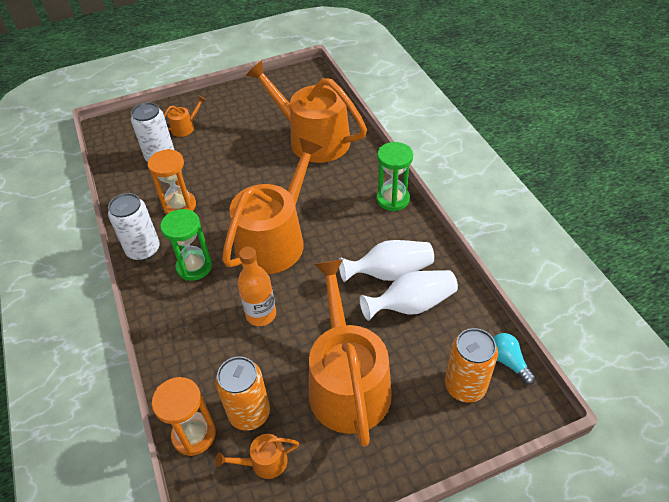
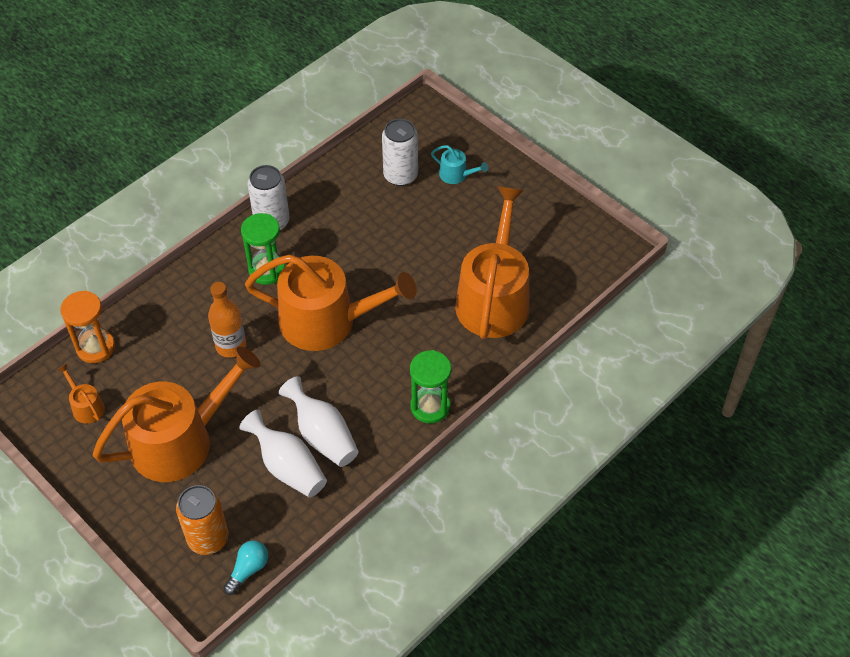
camera: 65 degrees right, 5 degrees up
(179, 206) = (339, 223): orange hourglass -> none
(185, 127) = (456, 175): orange watering can -> turquoise watering can
(249, 413) = (127, 378): orange can -> none

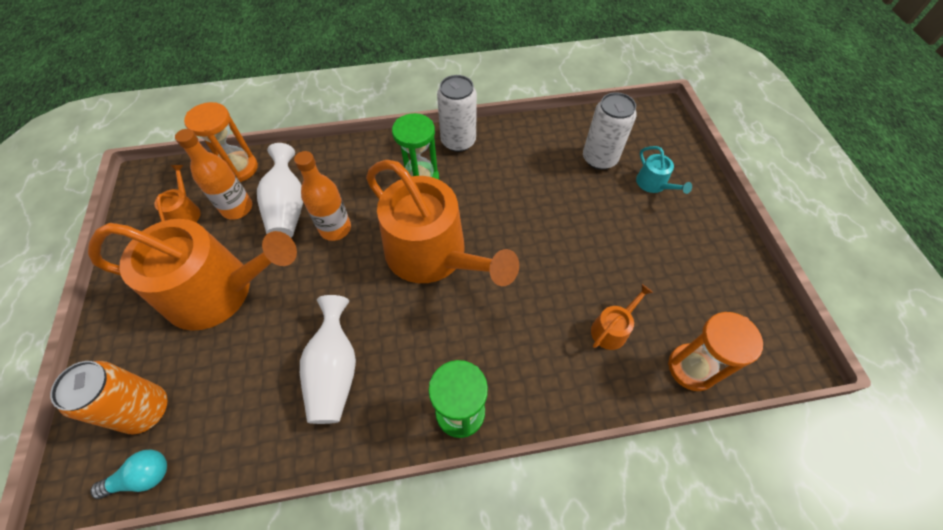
camera: 35 degrees right, 5 degrees up
(129, 378) = (237, 208): none -> orange bottle
(288, 467) = (277, 383): white vase -> white vase (288, 207)
(494, 298) = (612, 329): orange watering can -> orange watering can, size x0.40
(560, 293) = (691, 368): none -> orange hourglass

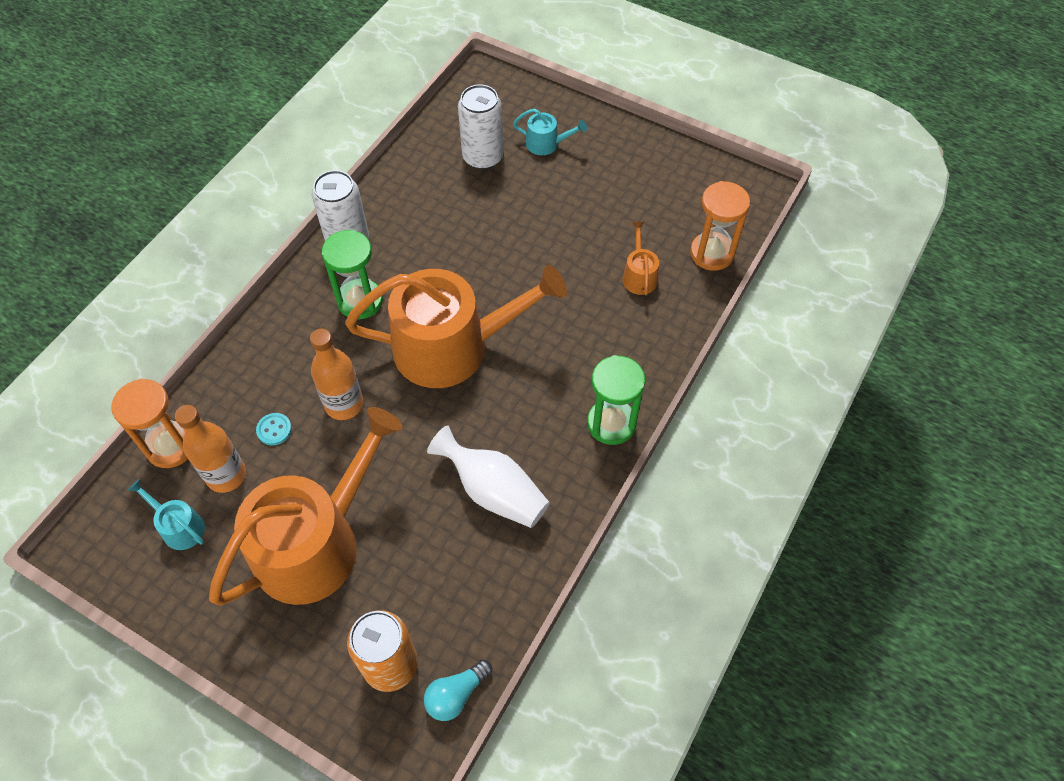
camera: 50 degrees left, 0 degrees up
(142, 476) = (456, 694): turquoise light bulb -> turquoise light bulb turned 150 degrees counterclockwise
(185, 212) = (179, 526): orange watering can -> turquoise watering can
(288, 207) = (274, 430): white vase -> turquoise button

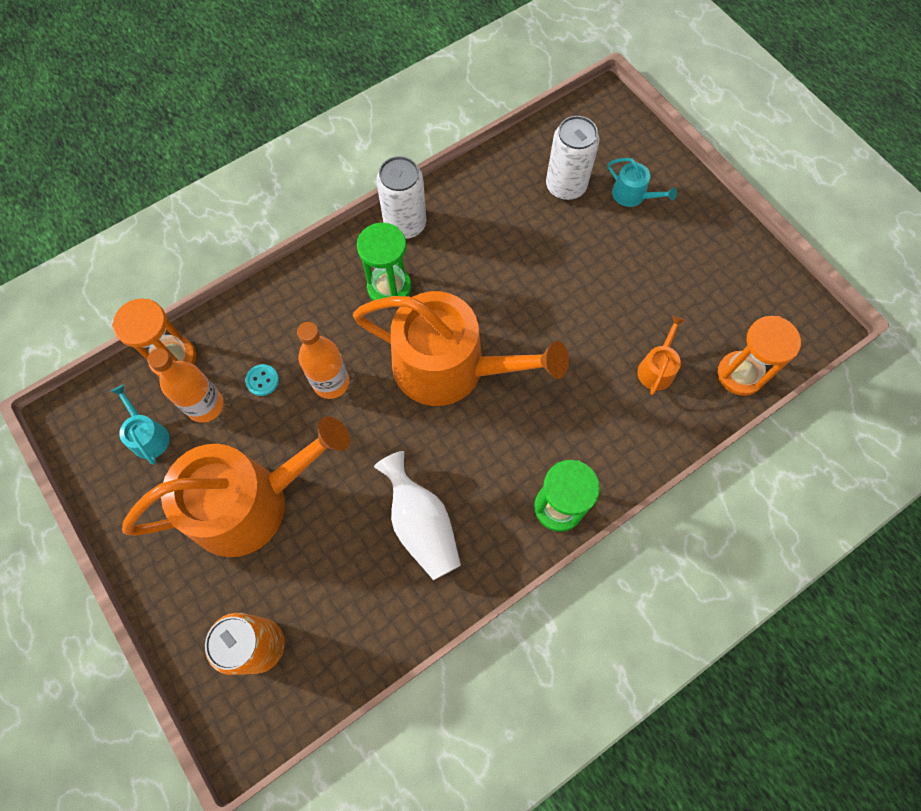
camera: 25 degrees right, 10 degrees up
(456, 694) = (301, 700): turquoise light bulb -> none

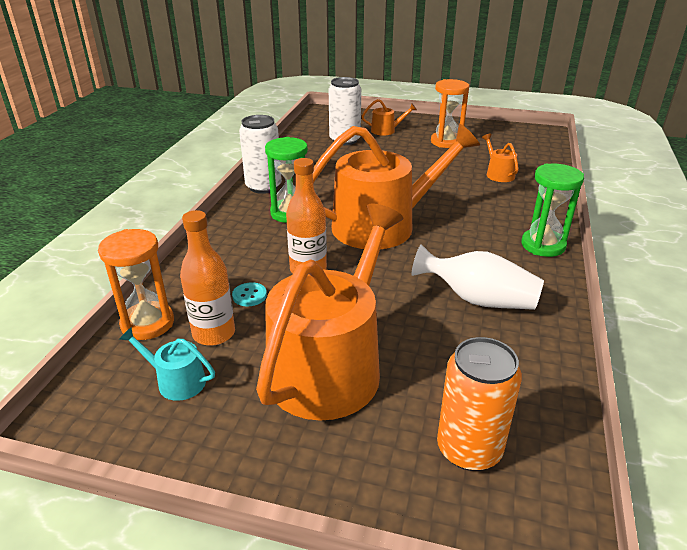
camera: 40 degrees left, 35 degrees down
(633, 195) = (386, 130): turquoise watering can -> orange watering can
(740, 374) = (539, 159): orange hourglass -> orange hourglass (446, 142)

